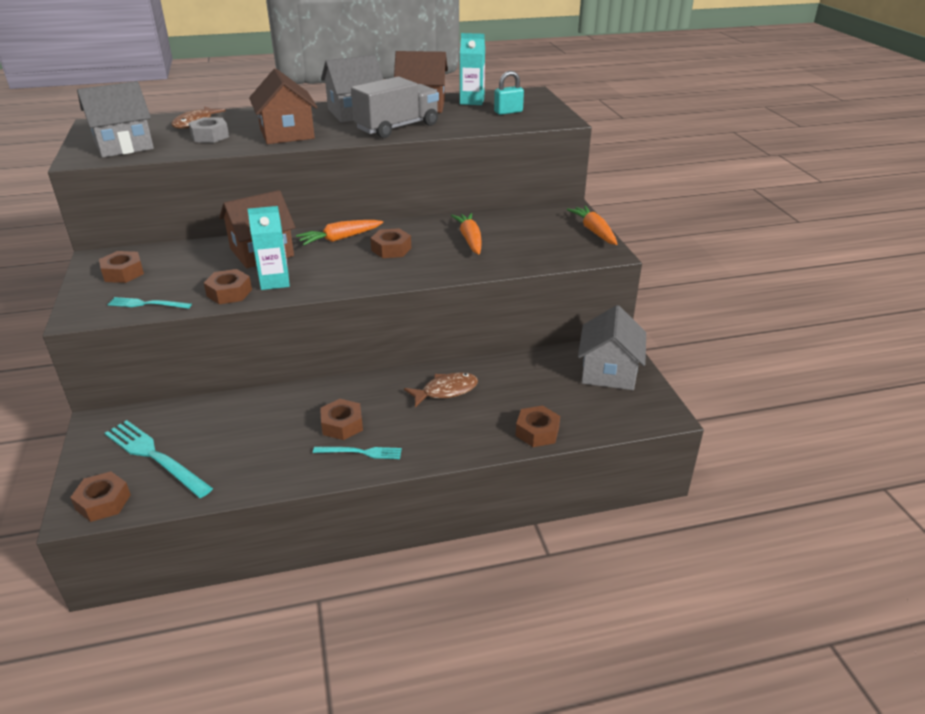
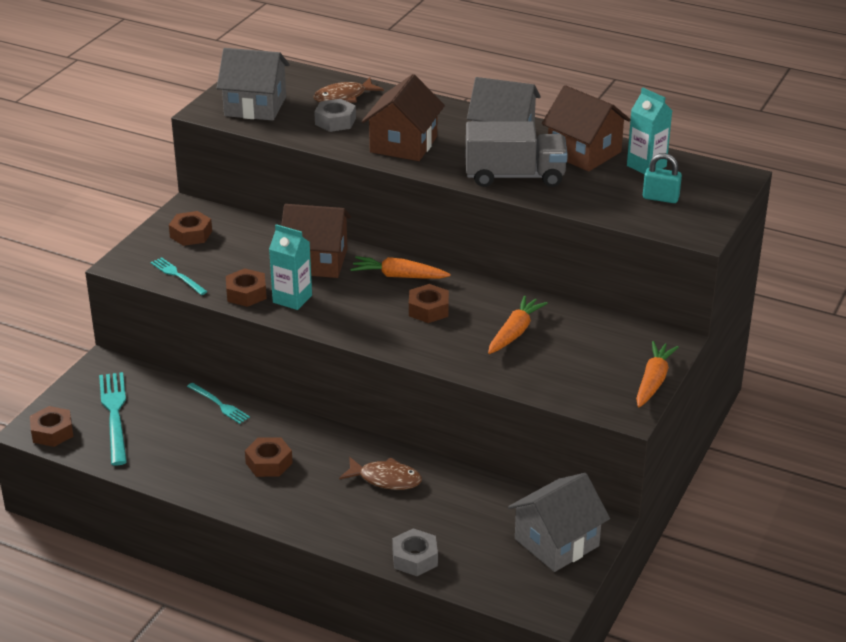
camera: 40 degrees right, 0 degrees up
(361, 452) = (257, 494): turquoise fork -> turquoise fork (219, 404)
(537, 432) = (415, 558): brown nut -> grey nut

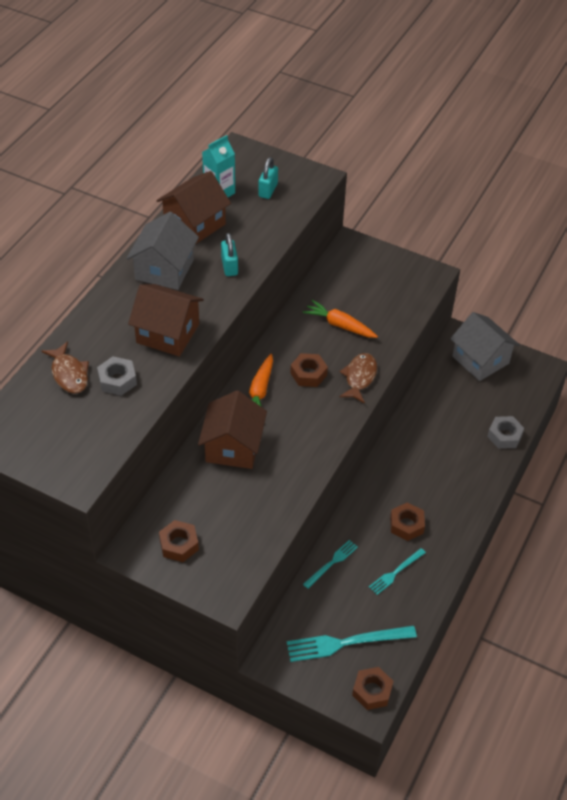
camera: 90 degrees left, 15 degrees up
(177, 275) = (250, 551): turquoise fork -> turquoise fork (396, 572)
(246, 293) = (282, 496): brown nut -> none
(255, 106) = (76, 442): grey house -> none
(292, 299) = (291, 463): turquoise carton -> none
(386, 479) = (421, 450): brown fish -> brown fish (359, 377)
(514, 176) = (229, 266): grey truck -> turquoise padlock
(653, 381) = (397, 258): orange carrot -> none

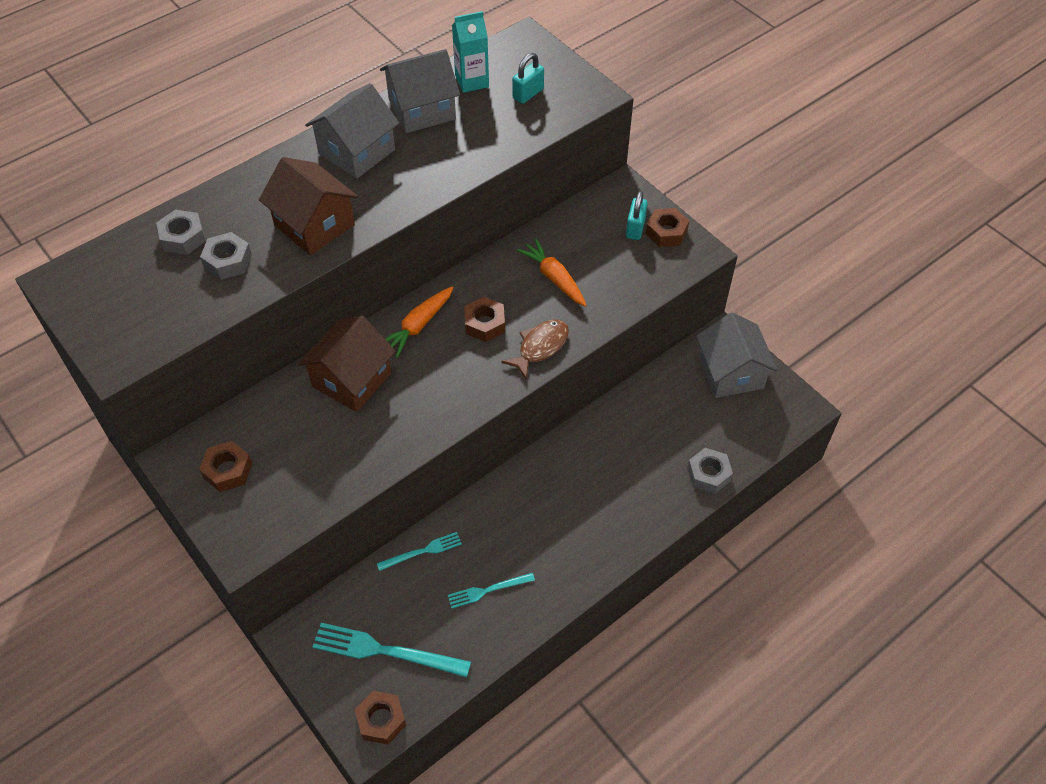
camera: 25 degrees right, 5 degrees up
(69, 374) = (183, 237): brown fish -> grey nut
(194, 224) = (422, 110): brown house -> grey house
(229, 266) = (429, 169): turquoise padlock -> turquoise padlock (635, 228)
(406, 525) = (532, 539): brown nut -> brown nut (666, 232)

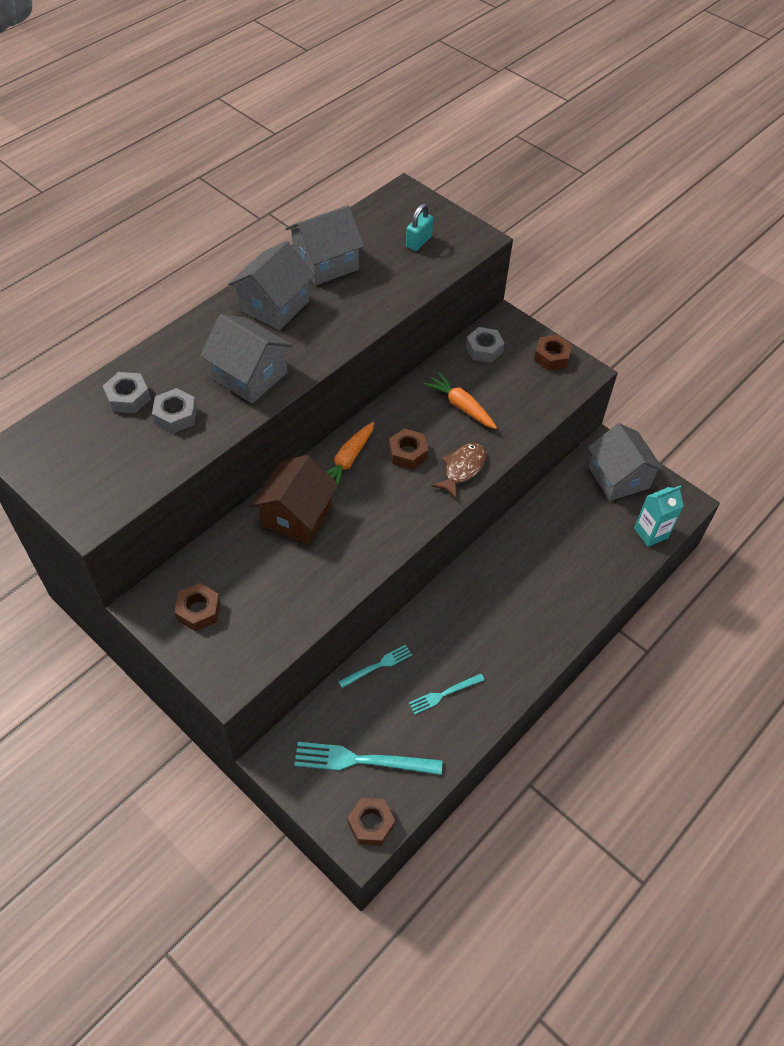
camera: 10 degrees left, 0 degrees up
(314, 225) = (250, 375): brown house -> grey house
(472, 81) = (365, 234): turquoise carton -> turquoise carton (651, 533)
(635, 228) = (523, 356): turquoise padlock -> none
(708, 474) = (617, 568): grey nut -> grey nut (484, 349)

